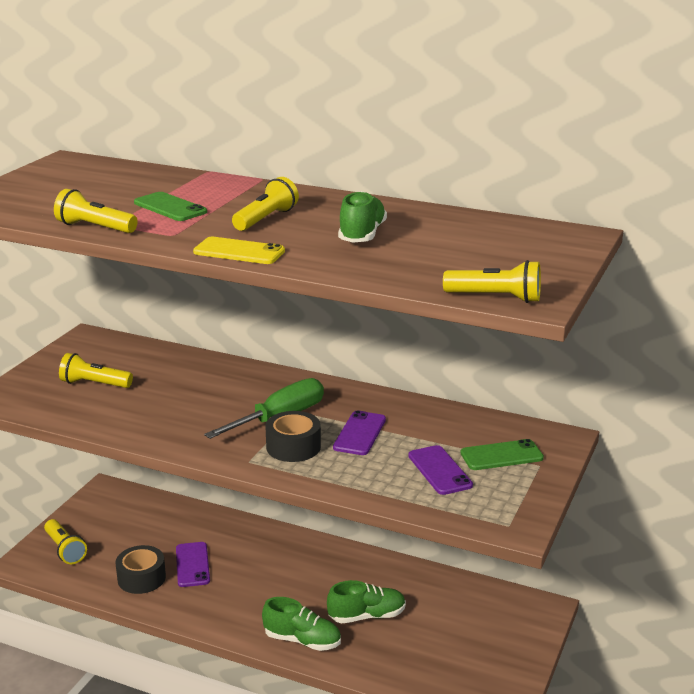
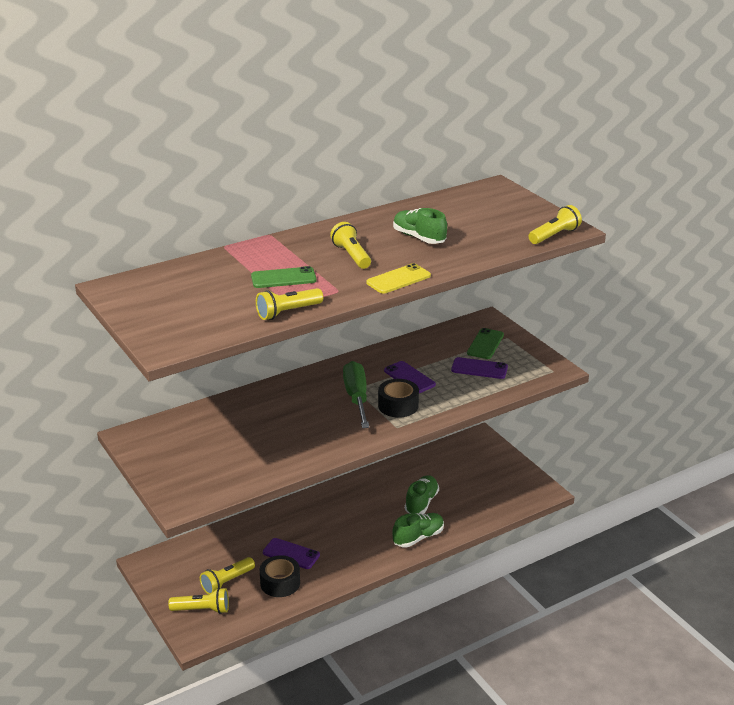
camera: 55 degrees left, 5 degrees up
(94, 384) = (214, 454): yellow flashlight -> yellow flashlight (227, 582)

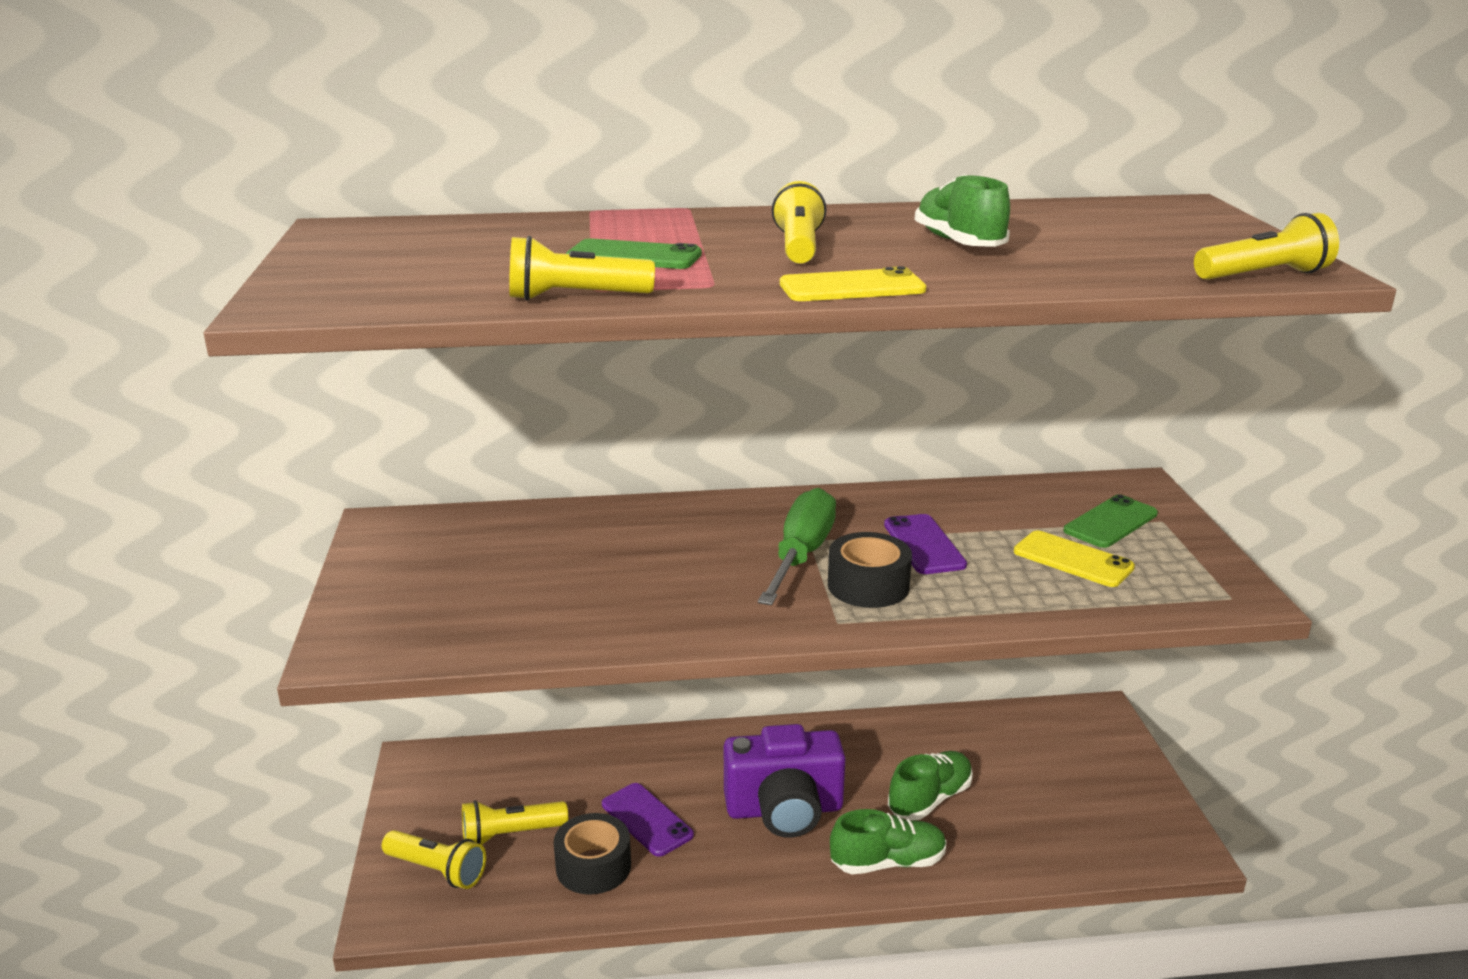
camera: 25 degrees right, 5 degrees down
(355, 528) = (784, 810): none -> purple camera
(479, 369) = (1073, 560): purple phone -> yellow phone

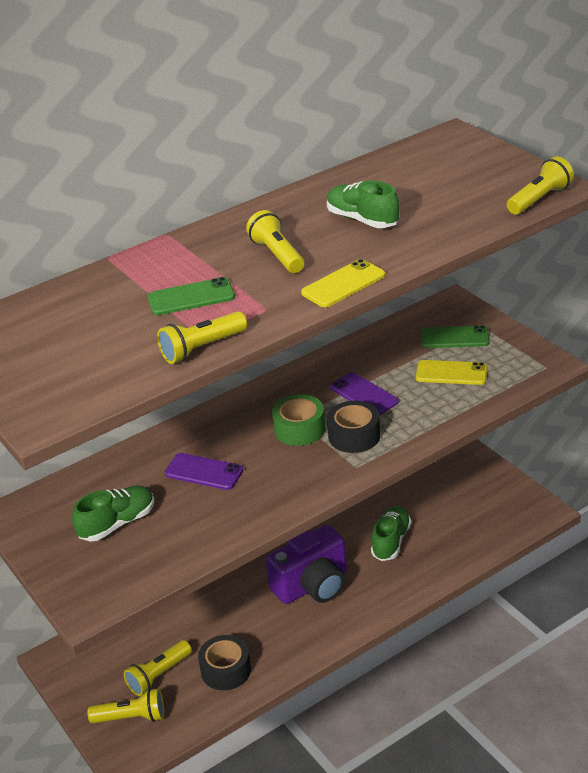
camera: 25 degrees left, 10 degrees up
(647, 820) = (235, 628): purple phone -> purple phone (204, 472)
(801, 554) = (299, 429): green screwdriver -> green tape
(888, 862) = (392, 590): green shoe -> green shoe (117, 523)
(1110, 522) = (454, 337): green phone -> green phone turned 75 degrees clockwise

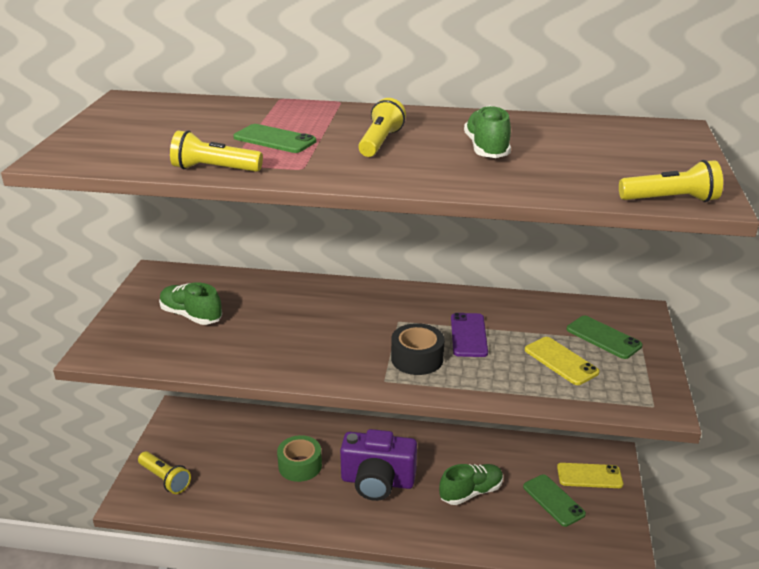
camera: 40 degrees right, 5 degrees down
(117, 523) = (191, 315): green shoe -> green shoe turned 150 degrees counterclockwise
(158, 675) = (213, 466): yellow flashlight -> none
(204, 472) = (286, 318): purple phone -> none
(226, 670) = (251, 494): black tape -> none
(299, 429) = (387, 330): green tape -> green tape (300, 465)
(343, 284) = (385, 179): yellow phone -> yellow phone (589, 476)
(453, 505) = (553, 500): none -> green phone

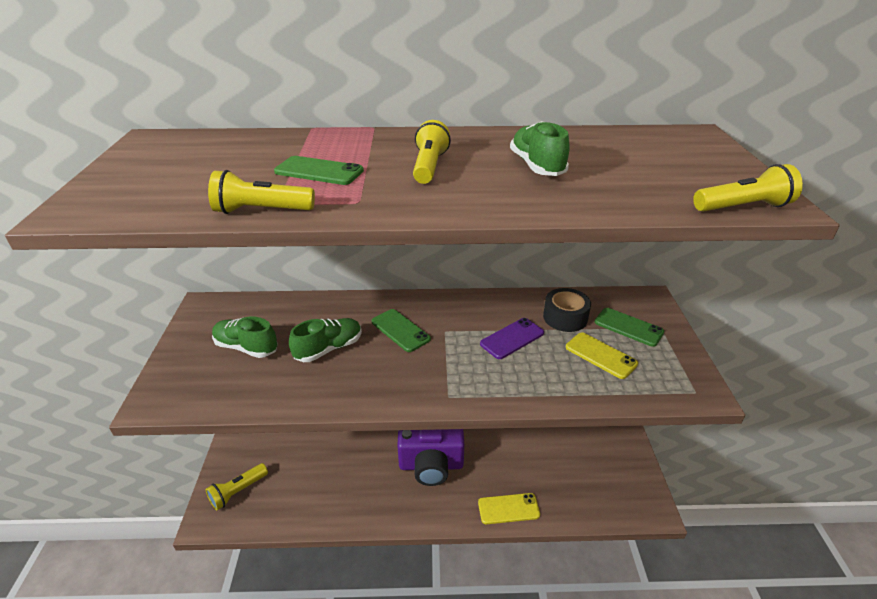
camera: 10 degrees left, 5 degrees up
(165, 479) = (238, 492): yellow flashlight -> yellow flashlight turned 105 degrees clockwise
(300, 465) = (360, 459): green tape -> none
(417, 358) = (472, 369): black tape -> black tape (565, 317)
(468, 335) = (512, 338): purple phone -> purple phone turned 60 degrees clockwise
(471, 492) = (512, 464): green shoe -> green shoe (329, 349)
(553, 500) = (582, 462): green phone -> green phone (400, 330)
(589, 476) = (605, 434): yellow phone -> yellow phone (508, 508)

